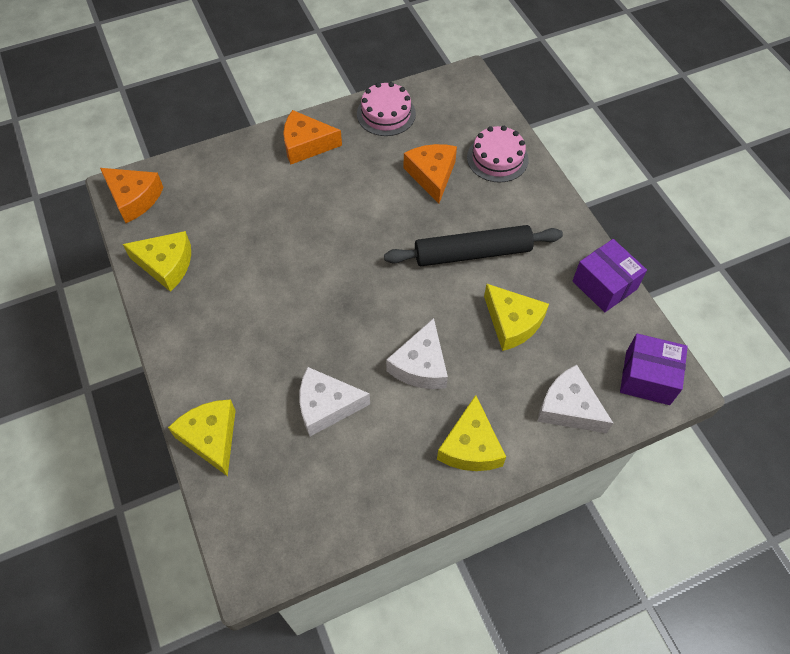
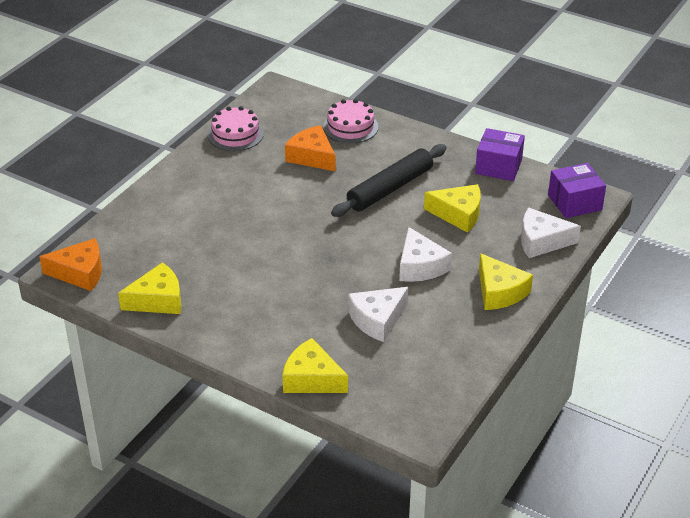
camera: 35 degrees left, 20 degrees down
(306, 145) = (191, 179): orange cheese -> none

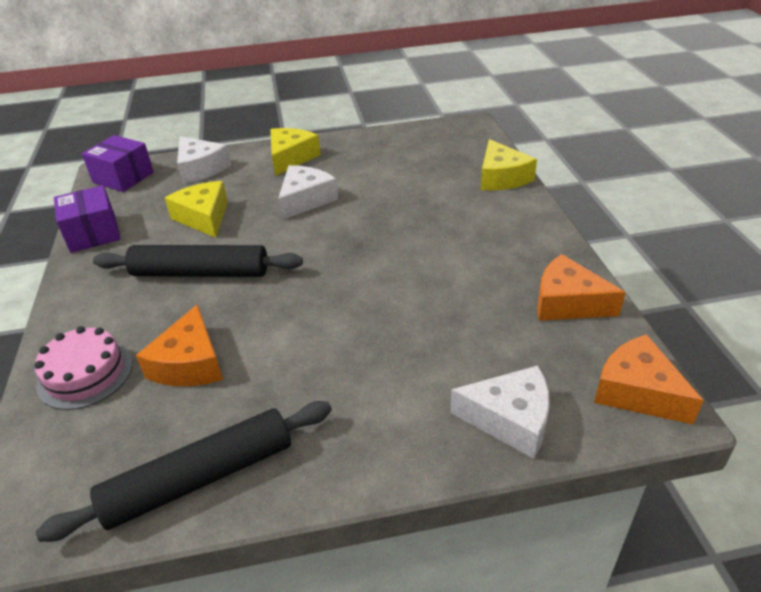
camera: 130 degrees left, 0 degrees up
(157, 300) = (567, 302): yellow cheese -> orange cheese
(235, 134) = (200, 478): pink cake -> black rolling pin
(377, 320) = (398, 185): white cheese -> white cheese (510, 419)

